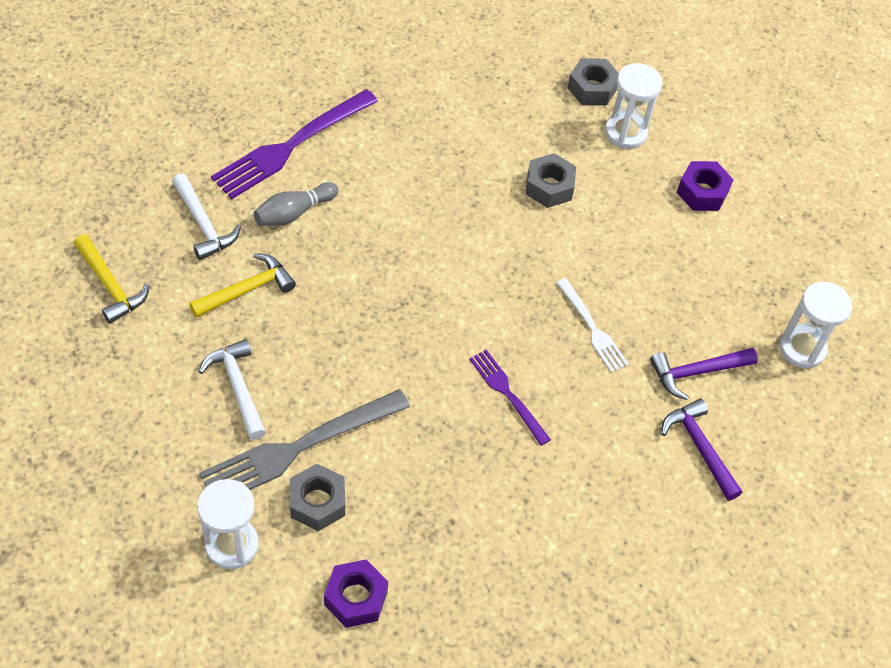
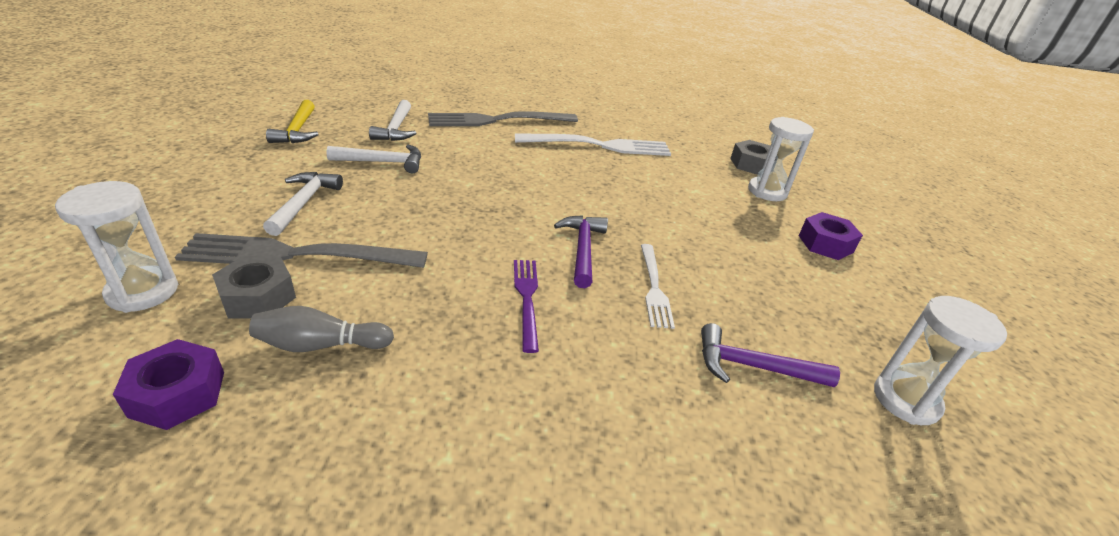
camera: 30 degrees right, 20 degrees down
(247, 289) = (383, 162): yellow hammer -> white hammer
(291, 146) = (497, 120): purple fork -> grey fork
(294, 213) = (463, 144): grey bowling pin -> grey bowling pin (321, 345)
(428, 136) = (600, 145): none -> white fork
(549, 187) = (678, 195): grey nut -> none
(699, 447) = (719, 441): purple hammer -> purple hammer (582, 249)

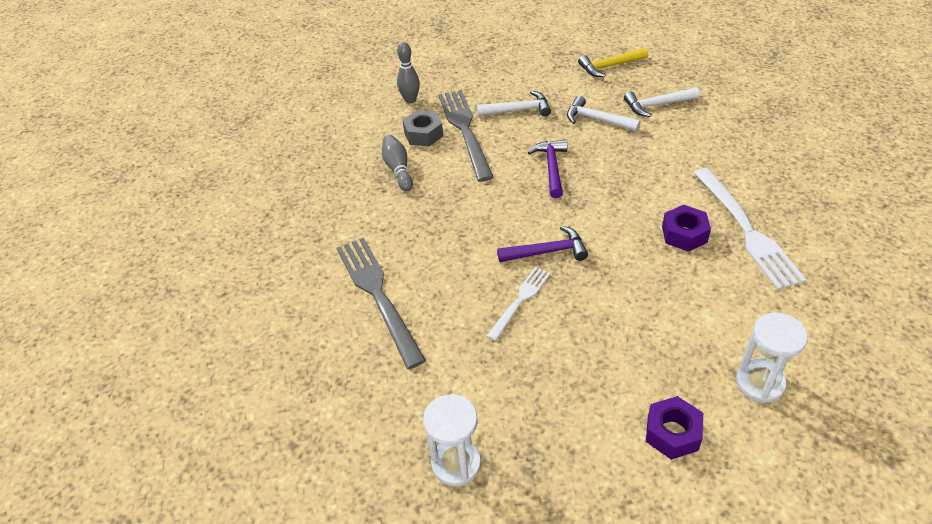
camera: 85 degrees right, 10 degrees up
(143, 292) = (410, 100): white hourglass -> grey bowling pin
(177, 394) = (353, 142): purple nut -> purple nut (684, 234)
(383, 162) = (596, 119): white hammer -> white hammer turned 135 degrees clockwise
(497, 120) = (733, 151): grey fork -> grey fork (377, 295)
(526, 298) = (473, 235): purple fork -> none
(654, 288) = (520, 300): white fork -> white fork turned 135 degrees clockwise
(751, 164) = (825, 368): grey nut -> none
(753, 367) = (455, 364): purple hammer -> purple hammer (551, 167)

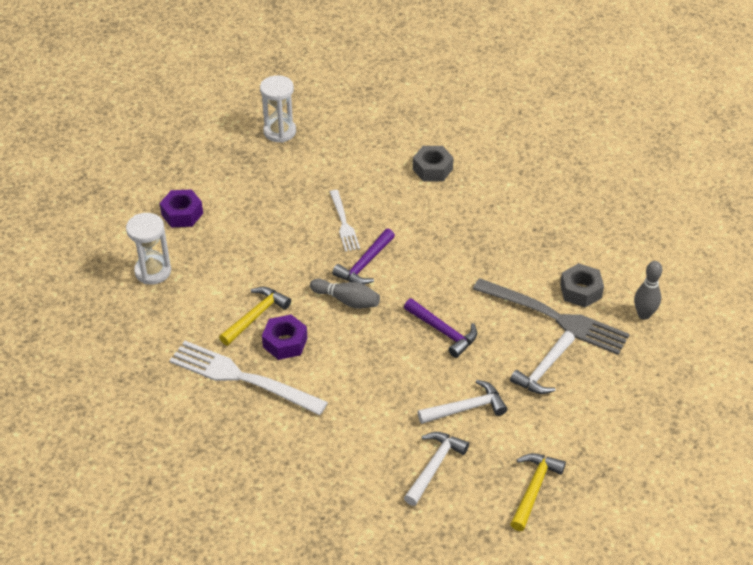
camera: 130 degrees right, 0 degrees up
(377, 295) = (432, 169): grey fork -> grey nut
(398, 169) = (551, 250): grey bowling pin -> grey bowling pin (347, 300)
(689, 271) = (256, 316): none -> yellow hammer

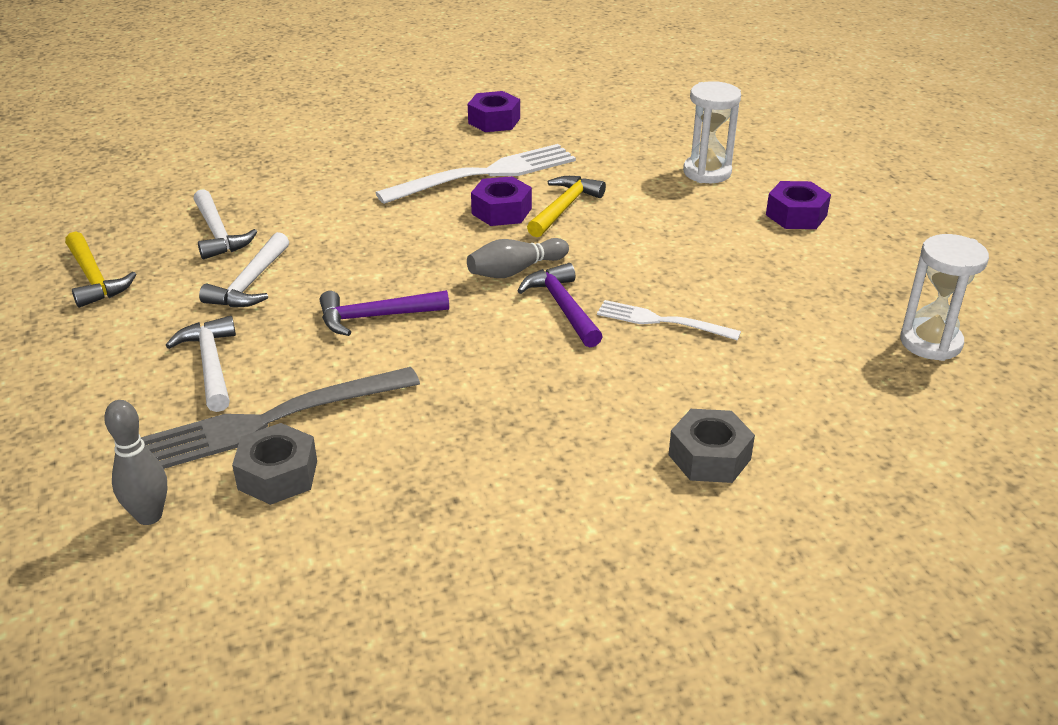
camera: 125 degrees right, 10 degrees down
(152, 421) = (494, 121): none -> purple nut
(256, 316) = (564, 208): yellow hammer -> yellow hammer turned 135 degrees counterclockwise

